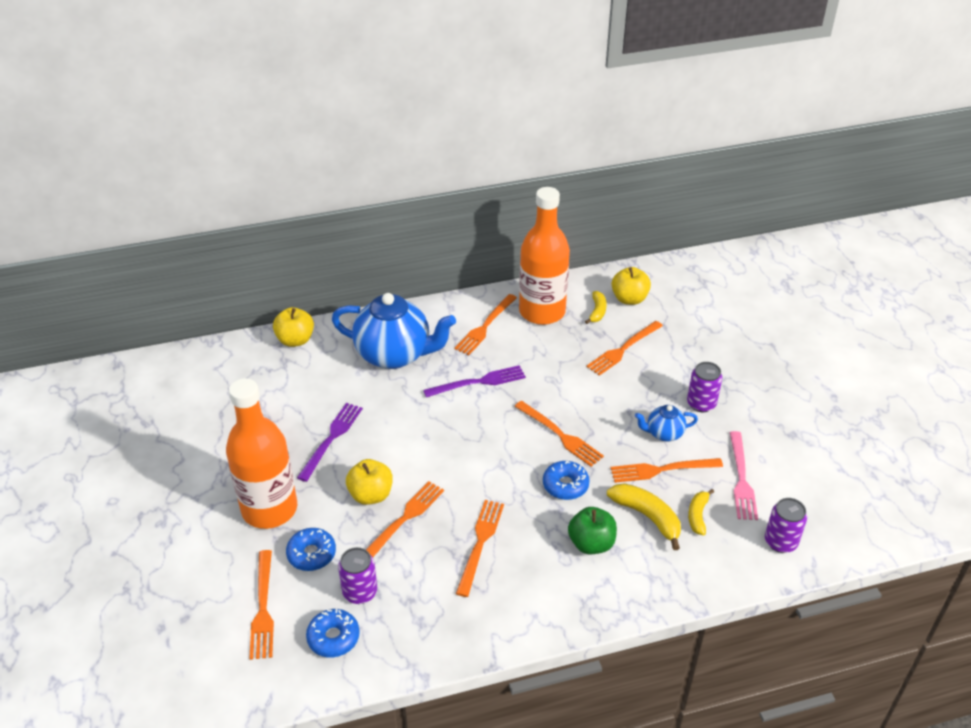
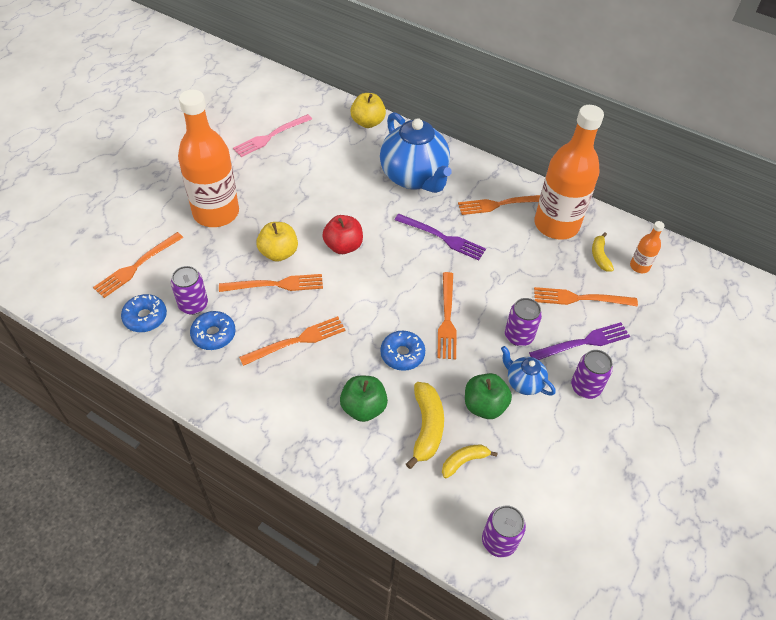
camera: 45 degrees right, 10 degrees up
(311, 554) = (200, 258): blue donut -> blue donut (214, 334)
(331, 438) = (305, 199): purple fork -> purple fork (583, 342)
(414, 448) = (343, 246): none -> red apple
(597, 311) = (599, 256): yellow banana -> yellow banana turned 120 degrees clockwise
(620, 406) = (518, 336): none -> purple can
(629, 299) = (639, 266): yellow apple -> orange bottle
(661, 470) = (484, 406): orange fork -> green apple
(741, 479) = (536, 468): pink fork -> pink fork (270, 136)

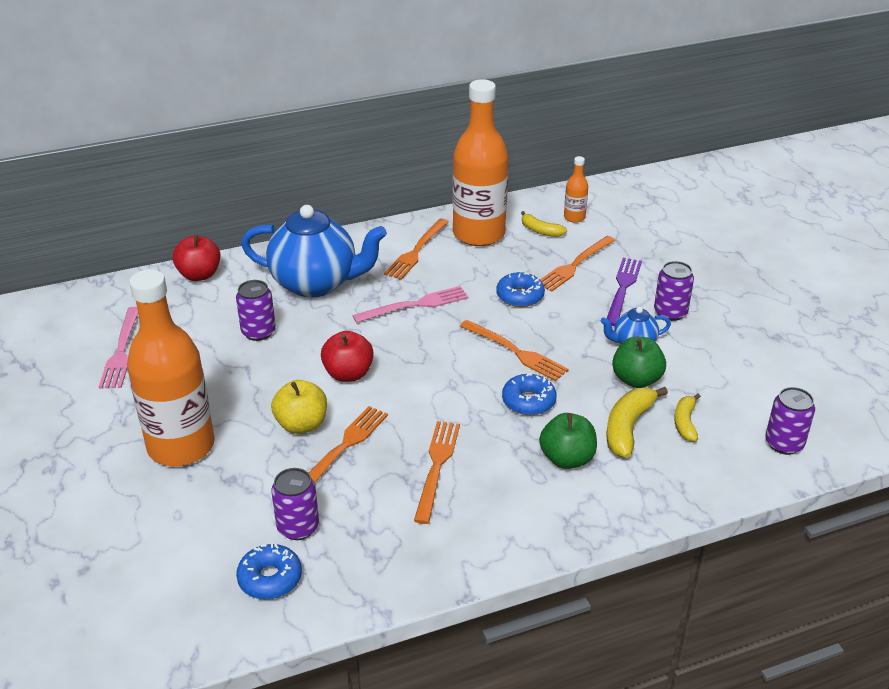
camera: 50 degrees left, 15 degrees down
(137, 266) = (180, 552): orange fork -> none
(214, 334) = (359, 529): blue donut -> blue donut (520, 296)
(368, 122) = (199, 275): yellow apple -> red apple
(426, 427) = (628, 427): yellow banana -> yellow banana turned 105 degrees counterclockwise
(442, 238) = (415, 305): purple fork -> pink fork
(518, 336) = (580, 320): purple can -> purple can (258, 332)

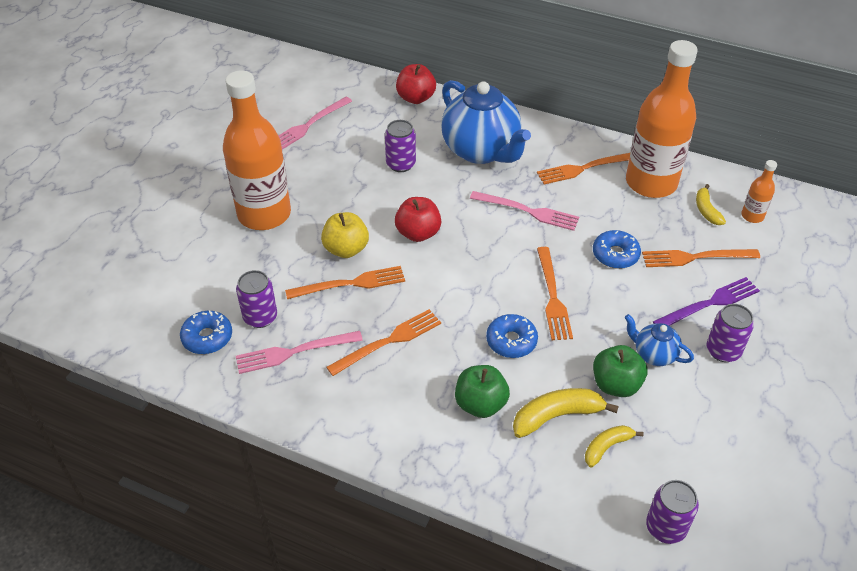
camera: 45 degrees right, 10 degrees up
(368, 531) = (294, 352): none -> pink fork

